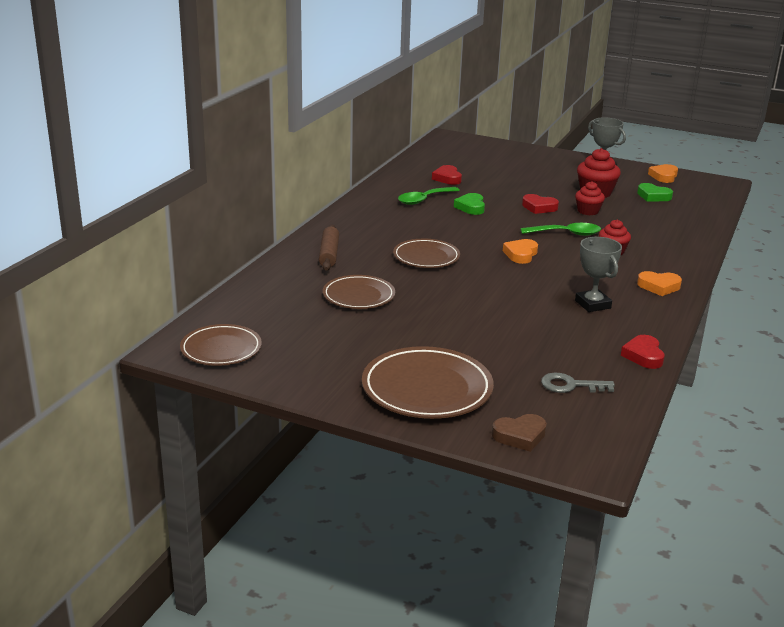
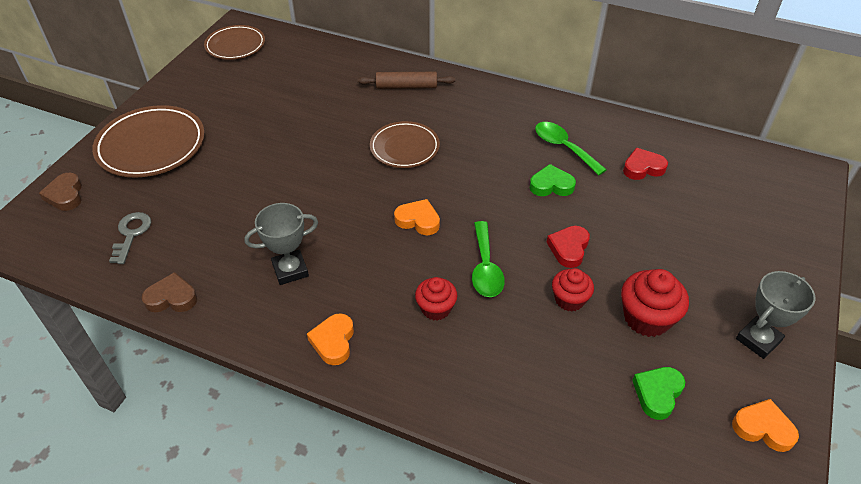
camera: 90 degrees right, 20 degrees up
(358, 296) = (318, 106): brown plate -> none
(643, 356) = (172, 298): red heart -> brown heart

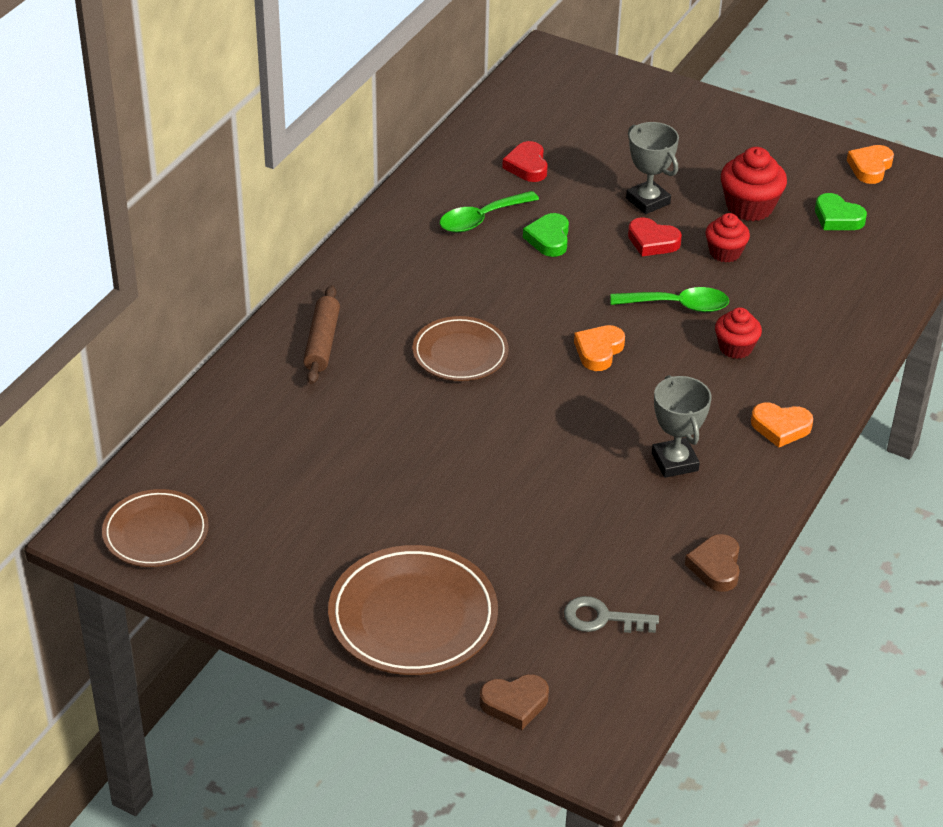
camera: 85 degrees left, 5 degrees down
(758, 340) = (776, 146): grey trophy -> grey trophy (648, 201)

